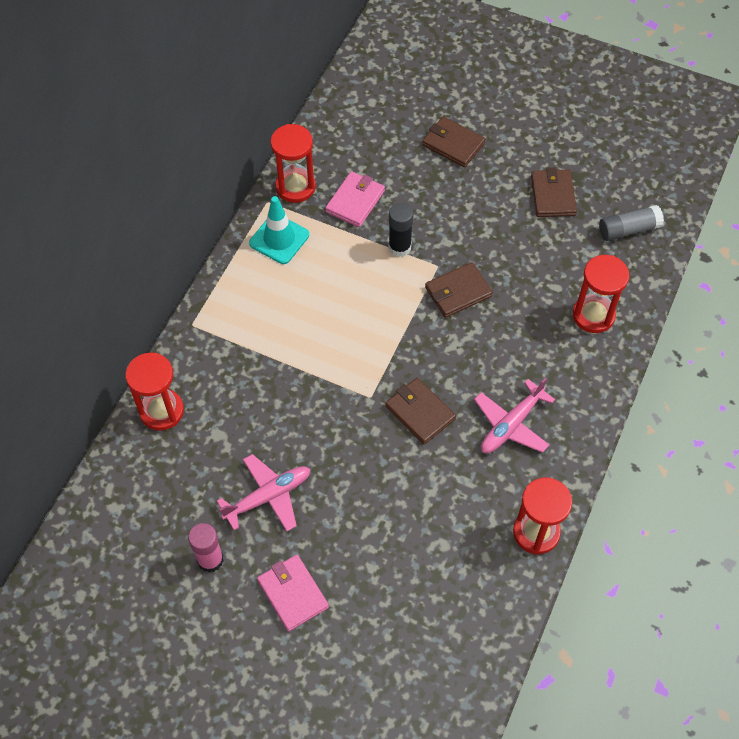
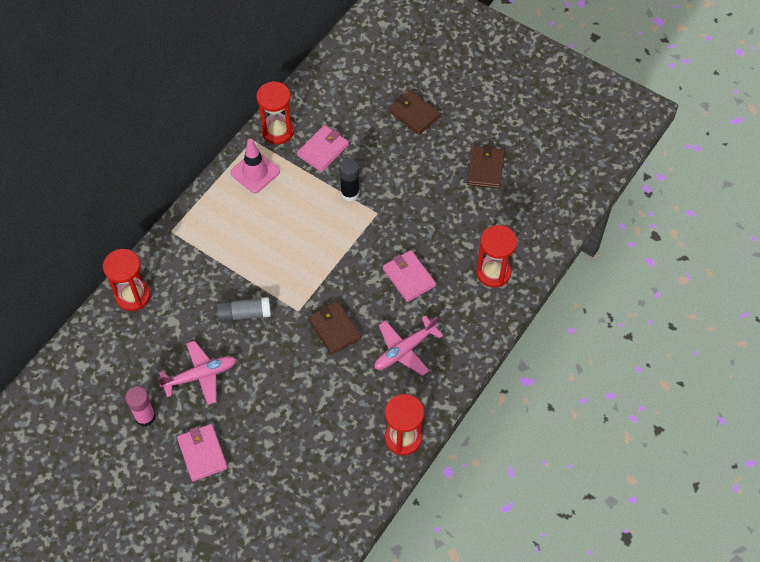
camera: 10 degrees right, 0 degrees up
(279, 239) = (255, 172): turquoise traffic cone -> pink traffic cone
(458, 292) = (388, 237): brown wallet -> none
(494, 336) = (408, 277): none -> pink wallet
(628, 229) = (540, 206): grey glue stick -> grey glue stick (244, 314)

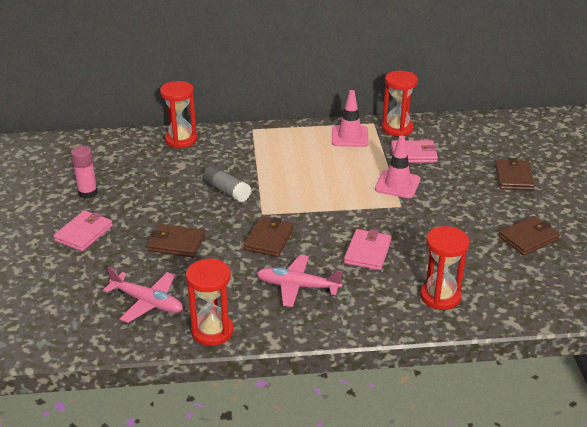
camera: 50 degrees right, 25 degrees down
(200, 376) = (150, 199): pink plane -> pink plane (147, 302)
(279, 395) = (176, 243): none -> brown wallet
(350, 193) = (397, 184): black glue stick -> pink traffic cone

